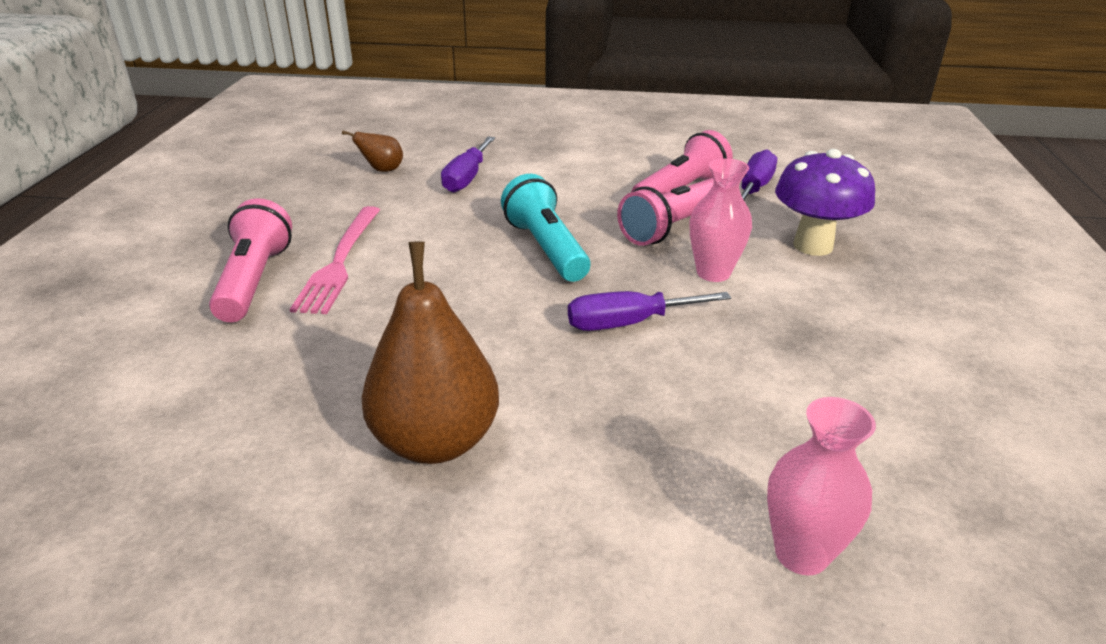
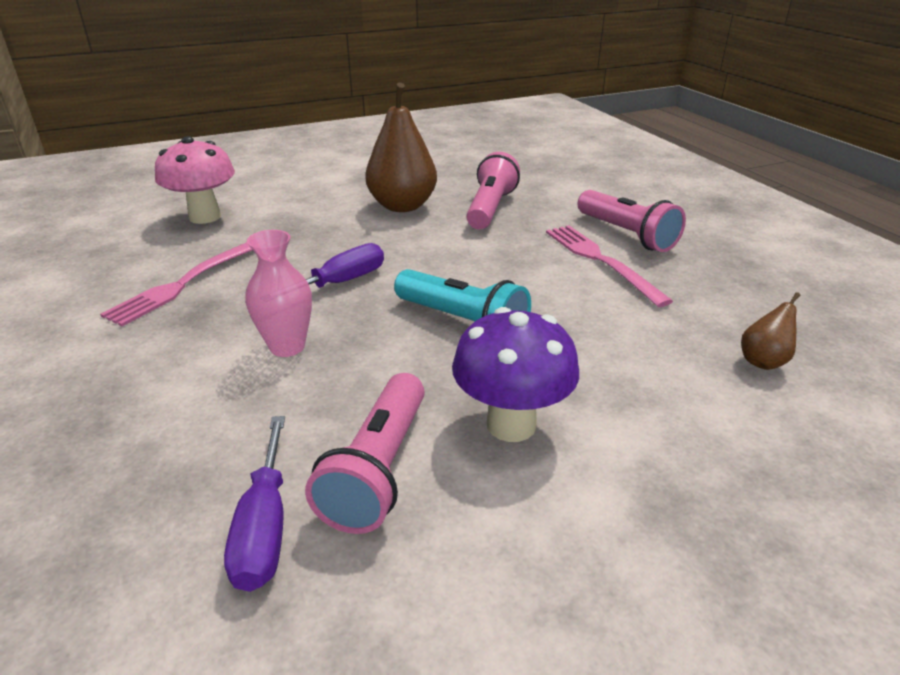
camera: 150 degrees right, 0 degrees up
(467, 178) = (661, 385): purple screwdriver -> none
(672, 227) = (356, 392): pink flashlight -> pink flashlight (490, 208)
(801, 553) = (205, 217): pink vase -> pink mushroom
(812, 246) = (174, 422): purple mushroom -> purple mushroom (511, 424)
(820, 385) = (186, 282): none -> pink fork

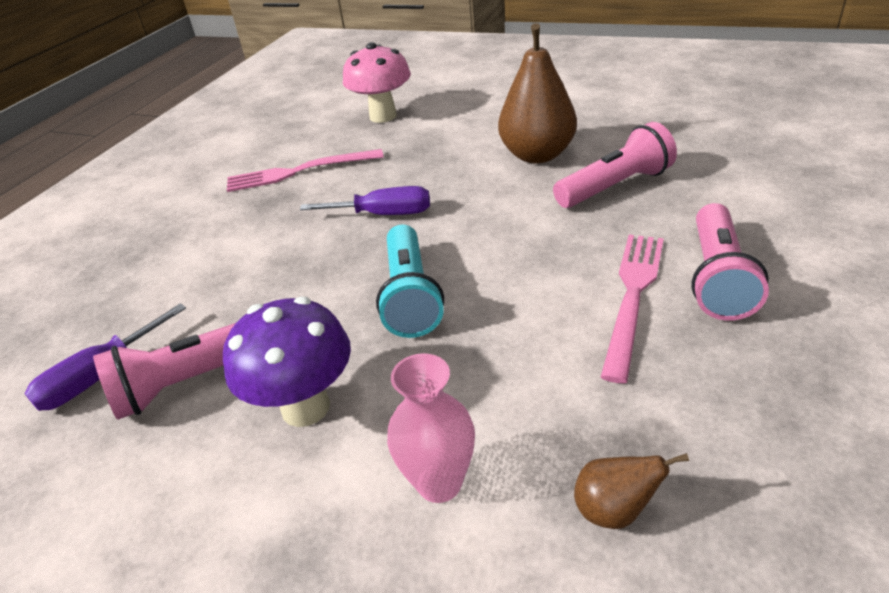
camera: 50 degrees right, 5 degrees up
(287, 346) = (279, 254): pink vase -> pink vase (439, 483)

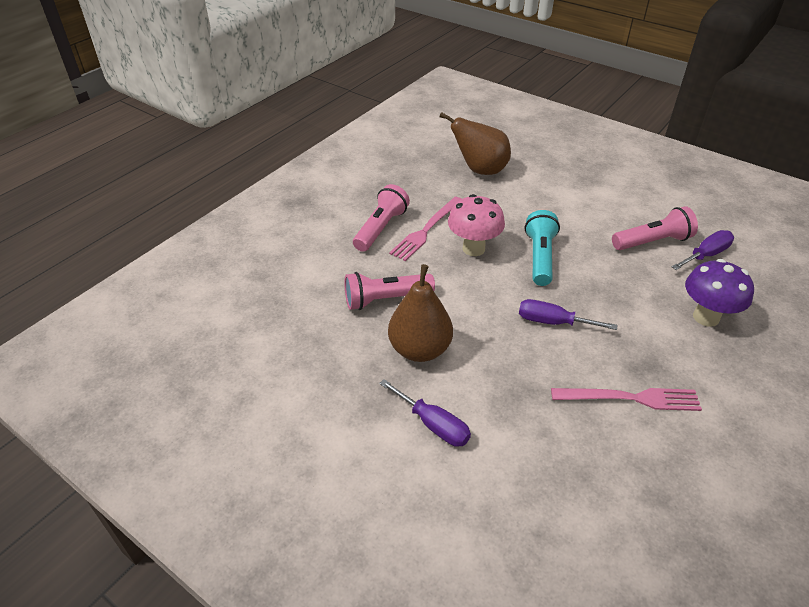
camera: 170 degrees left, 5 degrees up
(305, 407) = (592, 219): purple mushroom -> purple mushroom (706, 317)
(383, 116) = (548, 471): pink mushroom -> pink mushroom (473, 248)
(439, 483) = (537, 187): pink vase -> none
(492, 115) = (433, 424): none -> purple screwdriver
(614, 510) = (480, 170): brown pear -> brown pear, size x2.10

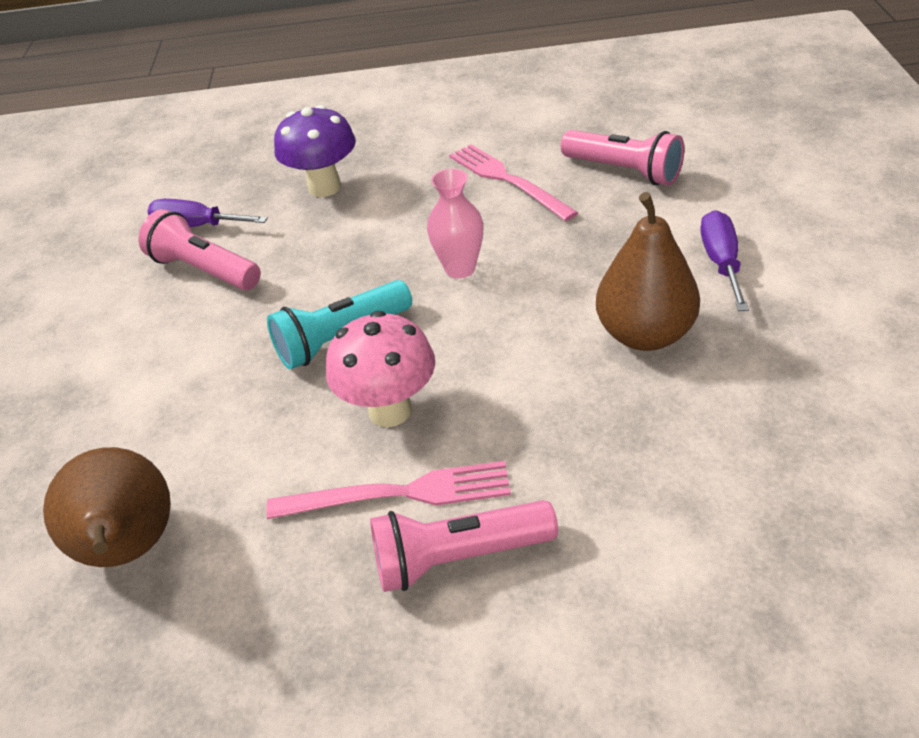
camera: 125 degrees left, 0 degrees up
(385, 299) = (609, 423): pink flashlight -> pink flashlight (624, 171)
(552, 322) = (460, 268): purple screwdriver -> pink vase

